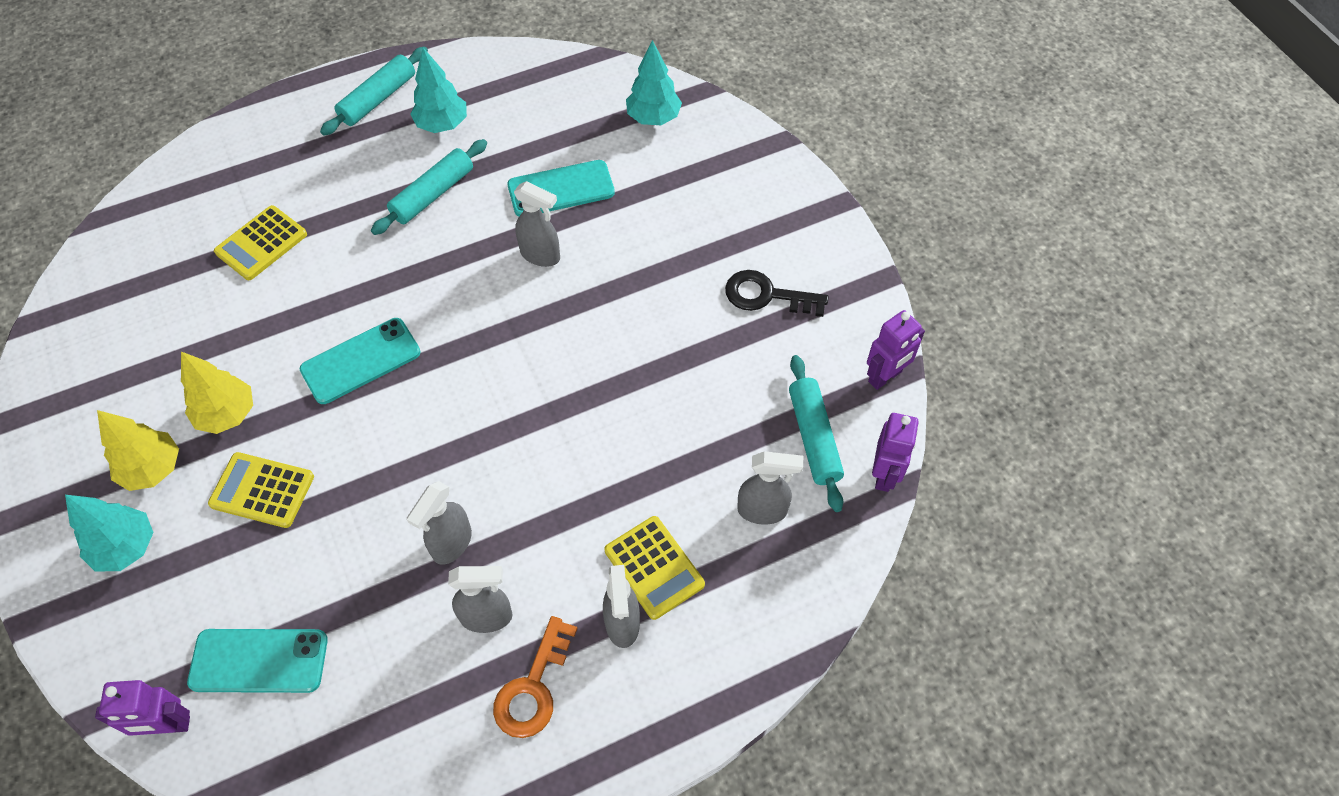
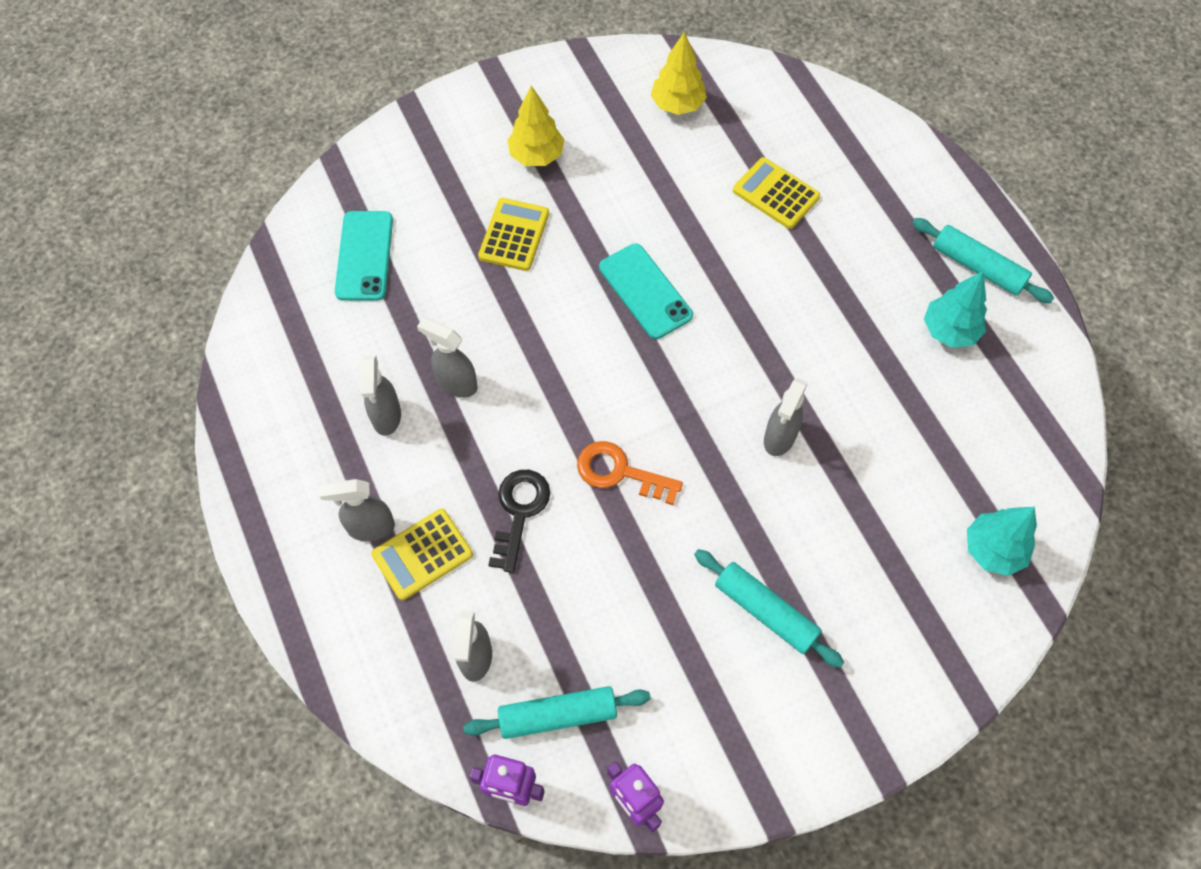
camera: 90 degrees right, 5 degrees up
(126, 547) = (467, 152): turquoise tree -> none
(168, 726) = (320, 206): purple robot -> none
(227, 414) = (588, 198): yellow tree -> yellow tree (677, 105)
(433, 194) = (851, 331): turquoise rolling pin -> turquoise rolling pin (765, 611)
(533, 687) = (321, 457): orange key -> orange key (620, 472)
(561, 189) = (872, 453): turquoise phone -> none
(767, 295) = (740, 673): black key -> black key (519, 512)

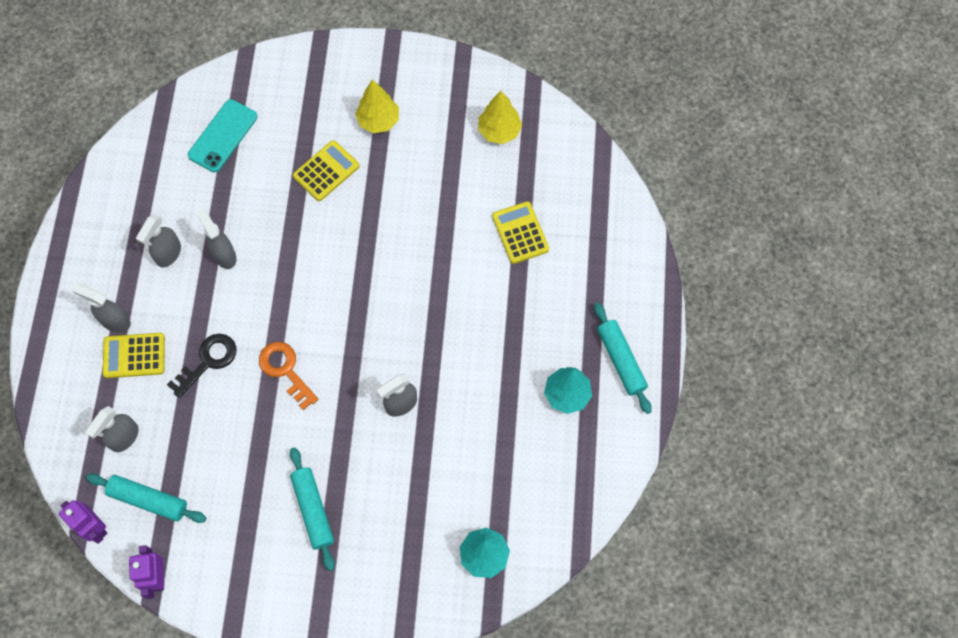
camera: 30 degrees right, 5 degrees up
(645, 291) = (384, 256): turquoise phone -> none

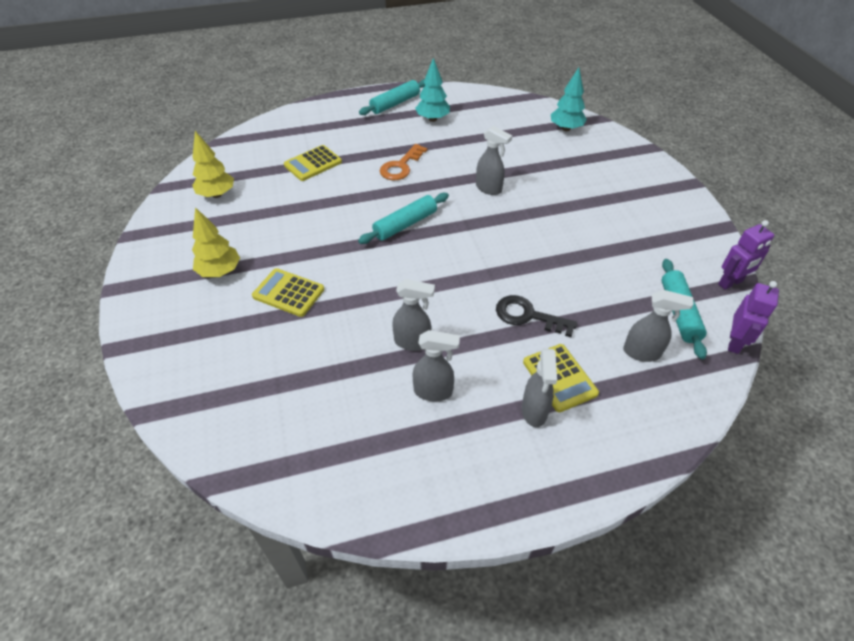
camera: 110 degrees left, 20 degrees down
(223, 136) = (266, 395): turquoise phone -> none
(224, 255) = (413, 342): grey spray bottle -> grey spray bottle turned 120 degrees counterclockwise
(285, 370) = (503, 260): orange key -> orange key (401, 166)
(313, 510) = (602, 211): turquoise rolling pin -> turquoise rolling pin (405, 225)

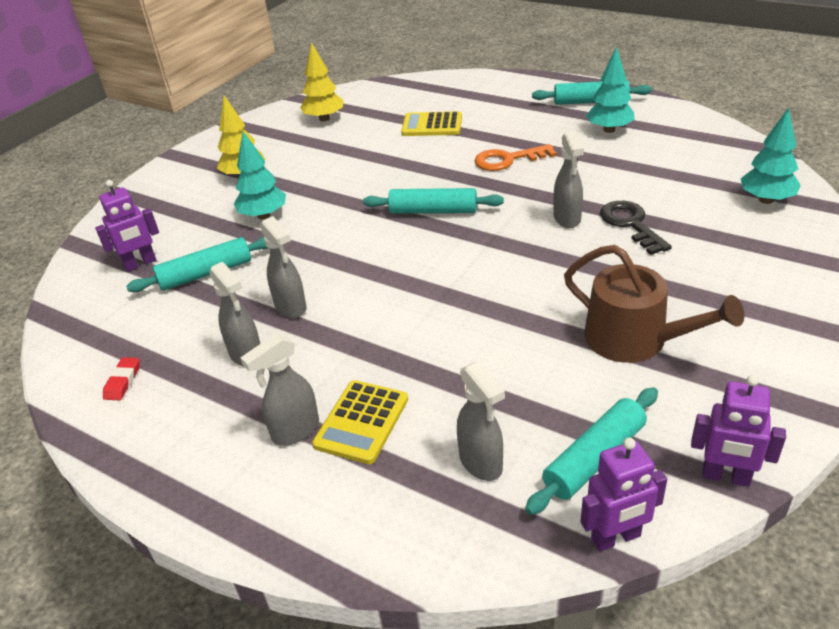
camera: 50 degrees right, 10 degrees down
(244, 388) = (140, 264): none -> purple robot
(288, 293) = (263, 216): yellow calculator -> turquoise tree
(313, 360) = (206, 274): none -> turquoise rolling pin
(377, 473) = (123, 381): none -> red eraser
(528, 316) = (420, 351): black key -> black key (631, 224)
(614, 240) = (635, 340): none -> brown watering can

